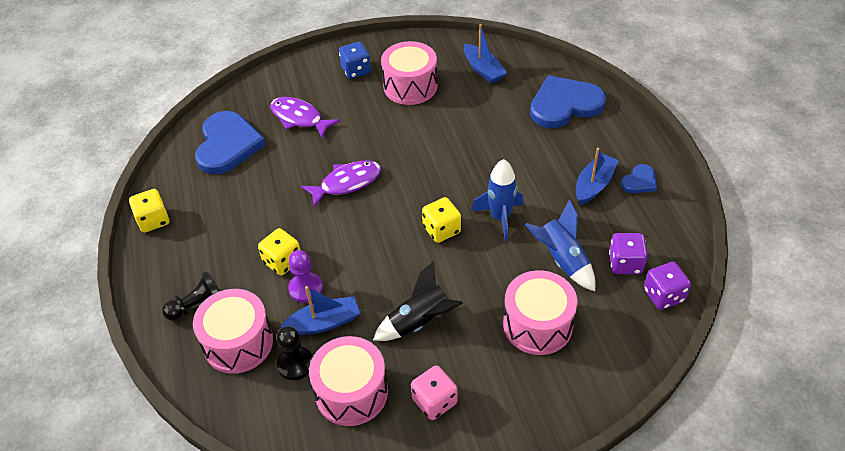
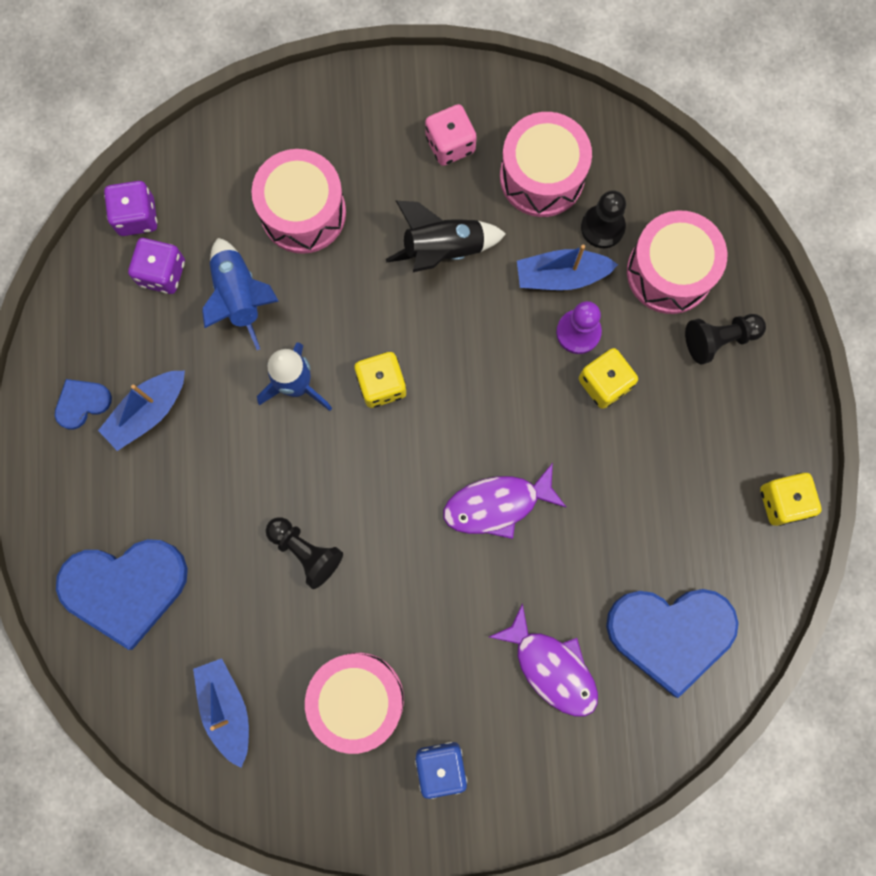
camera: 170 degrees left, 30 degrees up
(228, 145) = (670, 634): blue heart -> blue heart turned 105 degrees counterclockwise
(463, 139) = (305, 552): none -> black pawn

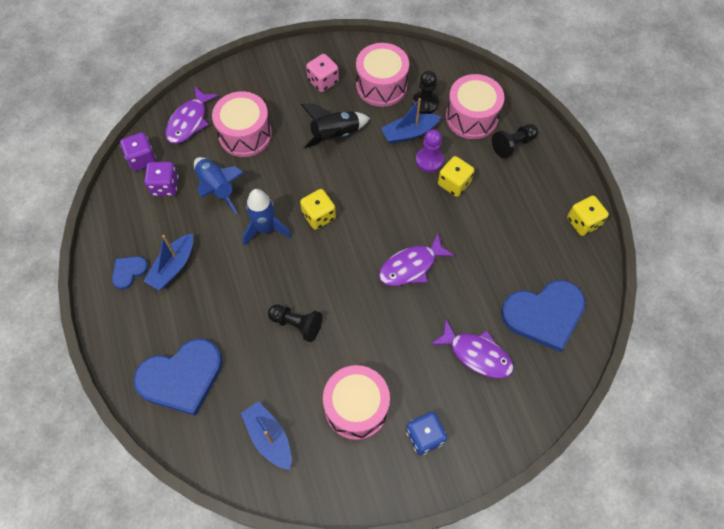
camera: 15 degrees left, 15 degrees down
(222, 166) = (189, 121): none -> purple fish

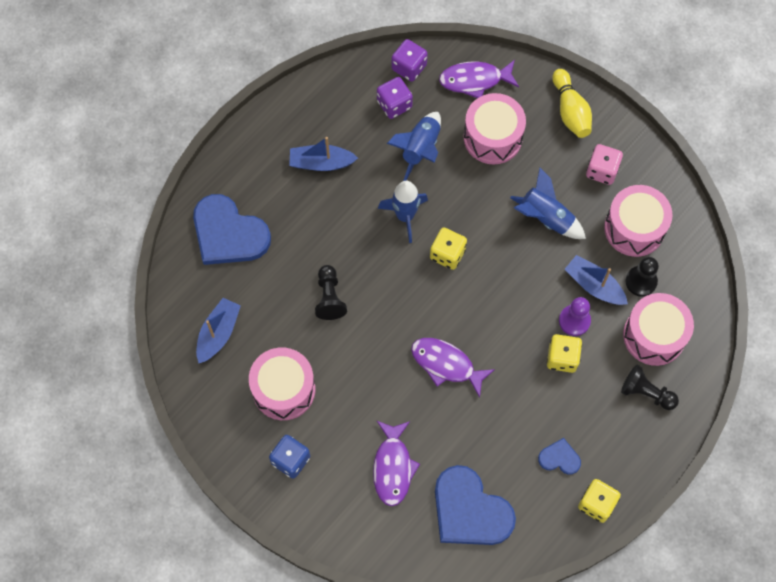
camera: 60 degrees right, 5 degrees up
(129, 271) = (295, 130): blue heart -> blue heart (559, 458)
(262, 75) = (570, 111): none -> yellow bowling pin
(335, 135) = (545, 218): black rocket -> blue rocket

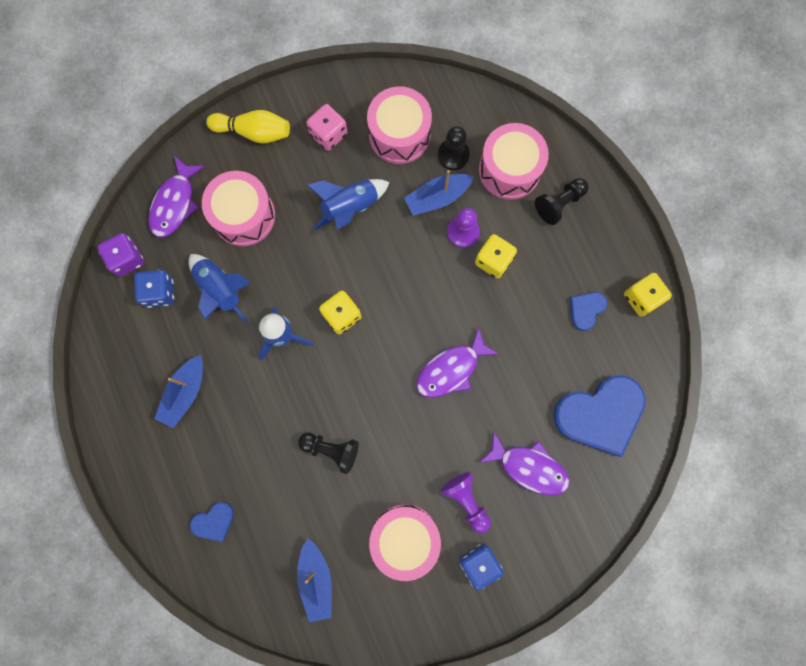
camera: 65 degrees left, 10 degrees up
(218, 333) = (316, 580): blue boat -> blue boat turned 150 degrees counterclockwise
(228, 233) = (213, 522): blue heart -> blue heart, size x0.47
(339, 426) = (466, 501): none -> purple pawn
(394, 104) = (159, 292): purple dice -> blue dice

